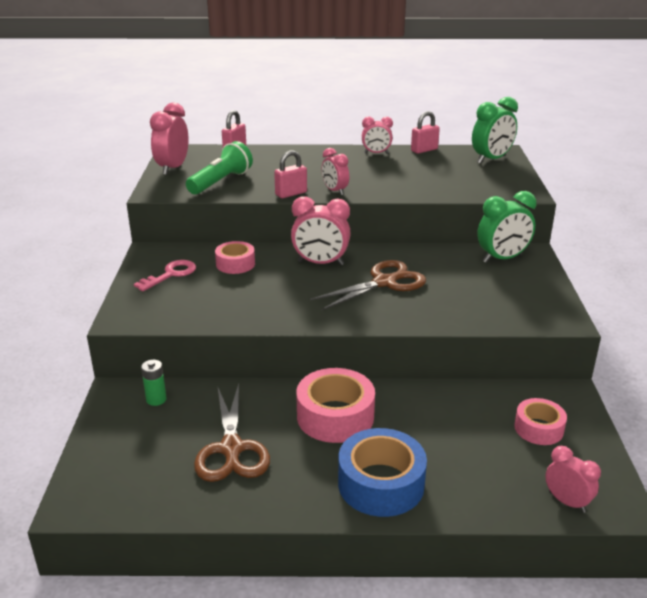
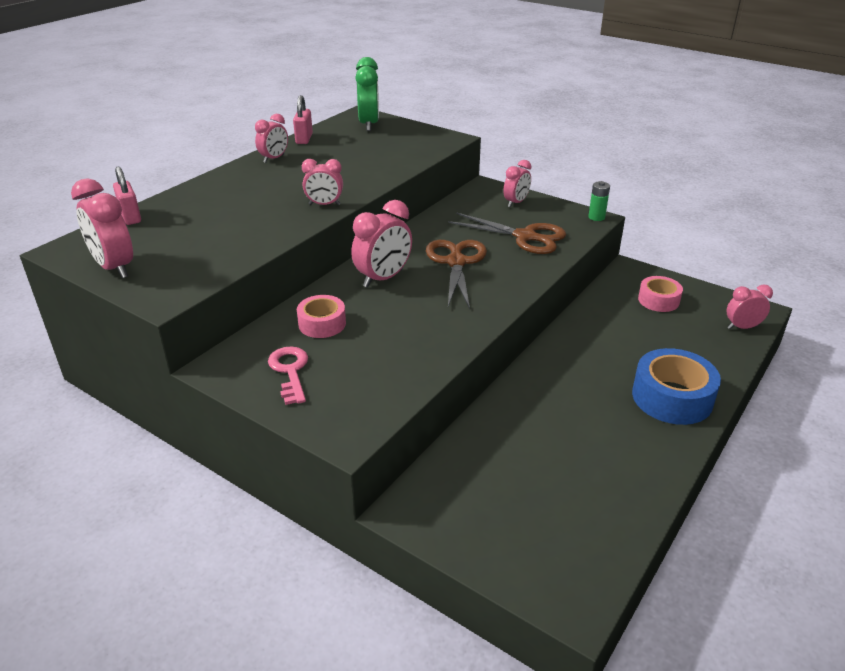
camera: 55 degrees left, 5 degrees up
(156, 399) = (445, 485): green battery -> green battery (596, 217)
(221, 182) = (204, 251): green flashlight -> none
(231, 449) = (568, 462): brown scissors -> brown scissors (525, 237)
(291, 194) = (296, 226): pink padlock -> none
(335, 416) = (568, 384): pink tape -> none
(502, 259) = (481, 201): green clock -> none
(527, 274) = (516, 202): none -> pink clock

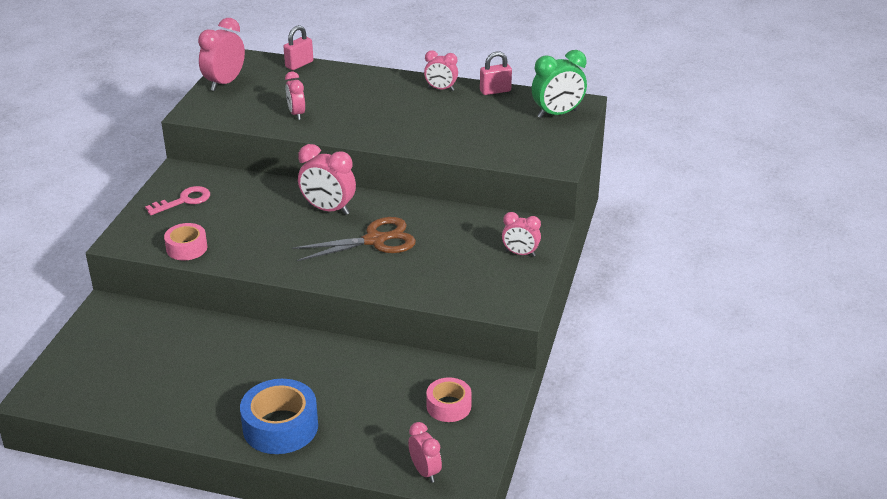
camera: 70 degrees right, 0 degrees up
(322, 324) = (248, 198): pink tape -> pink tape (186, 248)
(324, 205) = (365, 134): pink clock -> pink clock (296, 114)
(525, 237) = (447, 271): brown scissors -> none
(596, 217) = (520, 310): green battery -> none

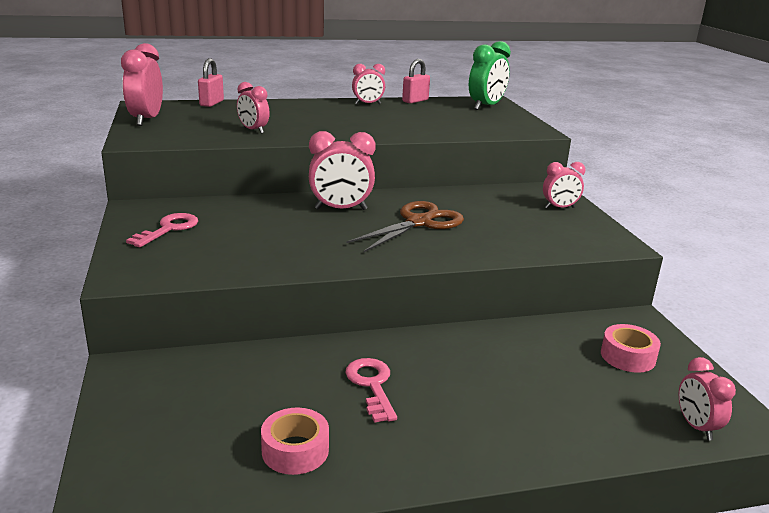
camera: 30 degrees left, 10 degrees down
(186, 248) = (218, 267): pink tape -> pink tape (295, 450)
(242, 368) = (372, 385): none -> pink key
(280, 427) = (490, 434): blue tape -> none
(425, 471) = (696, 426): pink clock -> pink clock turned 135 degrees counterclockwise

